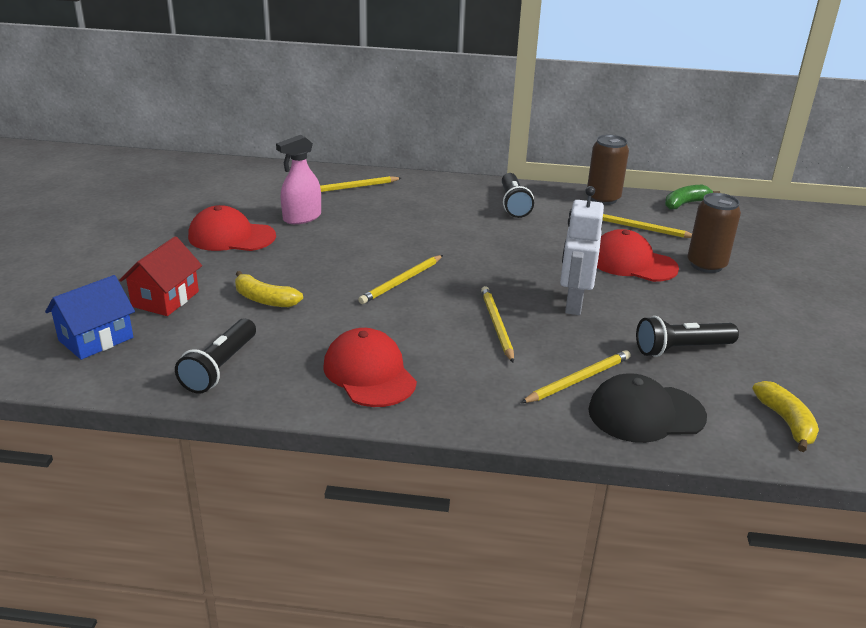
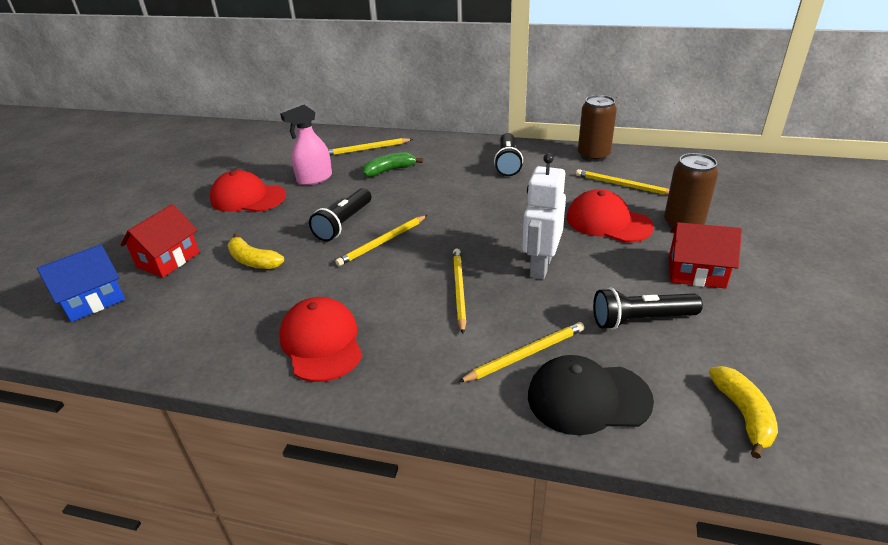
camera: 10 degrees right, 5 degrees up
(220, 367) = (188, 333): black flashlight -> black flashlight (344, 223)
(685, 203) = (673, 159): green banana -> green banana (390, 170)
(726, 308) = (696, 273): none -> red house

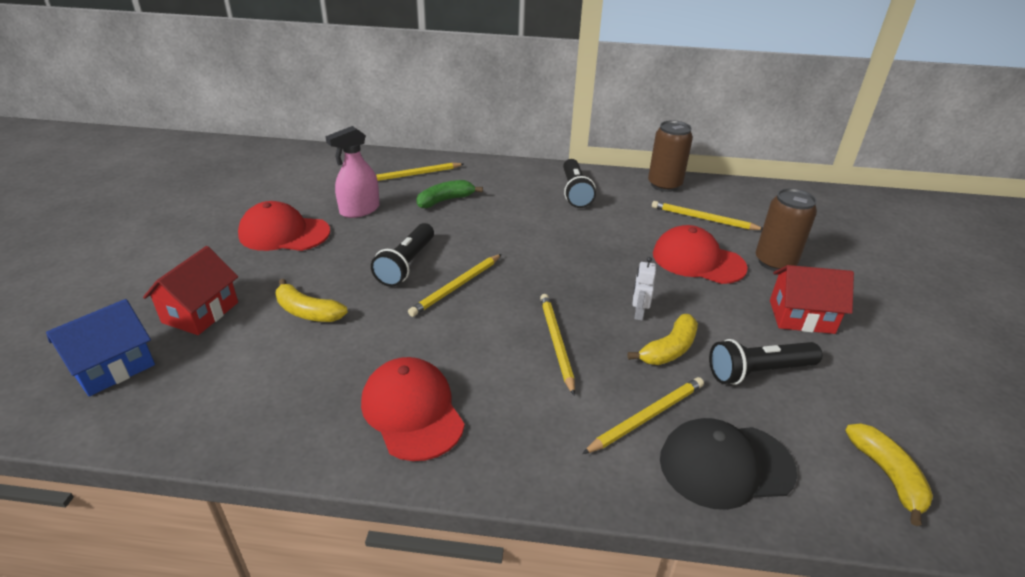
camera: 10 degrees left, 0 degrees up
(540, 267) = (638, 313): white robot -> white robot, size x0.50
(560, 298) = (669, 349): none -> yellow banana

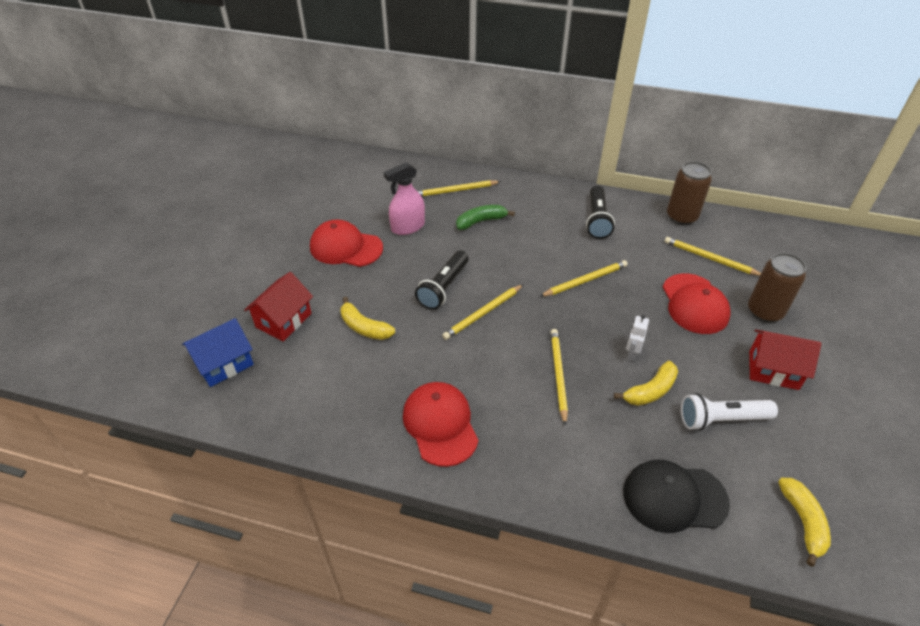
camera: 10 degrees right, 10 degrees up
(647, 417) = (620, 449): yellow pencil -> yellow pencil (585, 280)
(698, 260) = (694, 304): red cap -> red cap turned 135 degrees counterclockwise
(758, 372) = (721, 419): black flashlight -> white flashlight

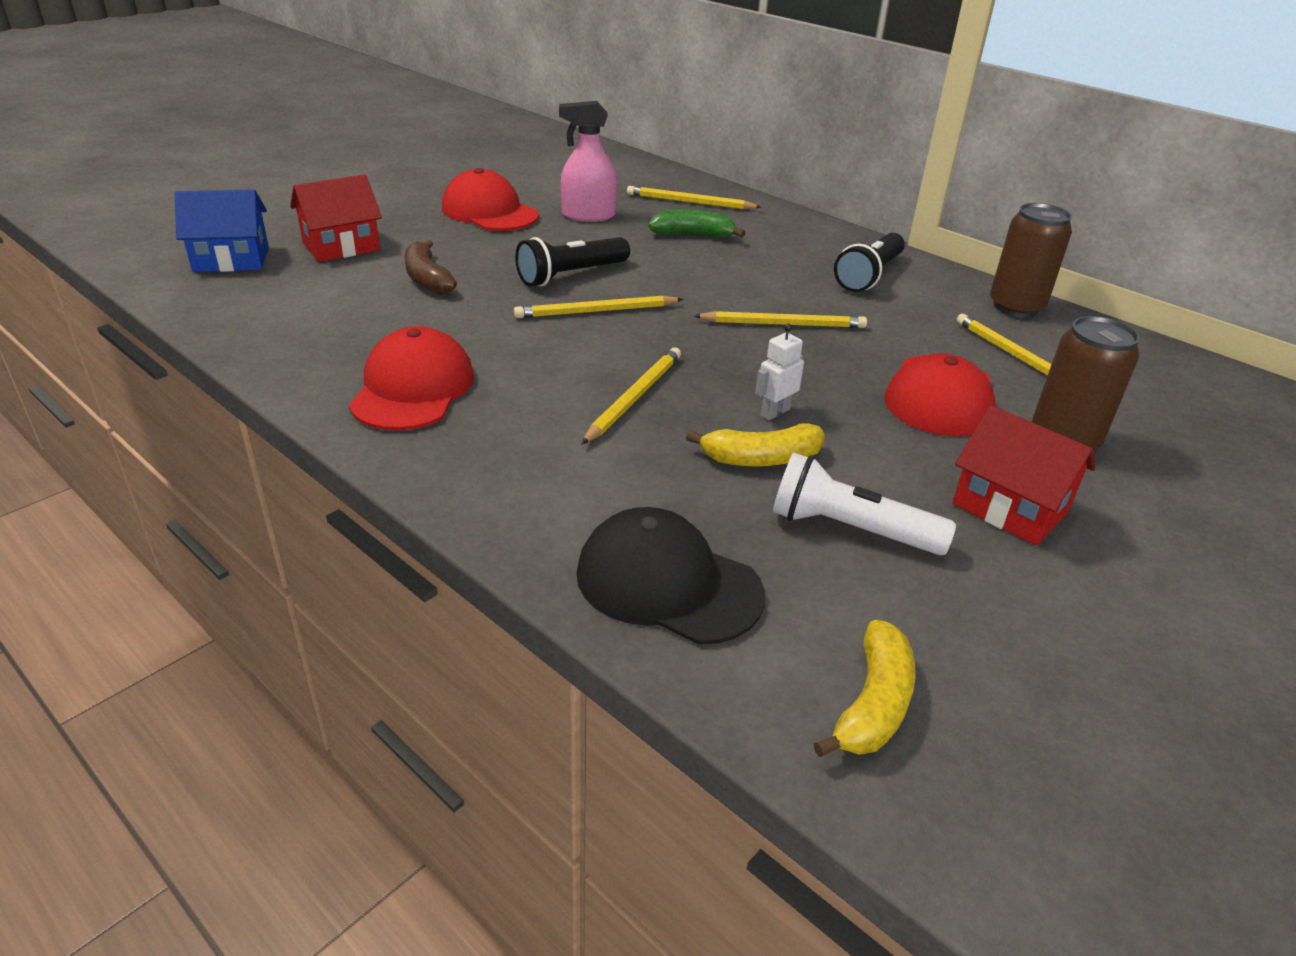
camera: 25 degrees right, 10 degrees down
(364, 327) = (427, 278): yellow banana -> brown banana

